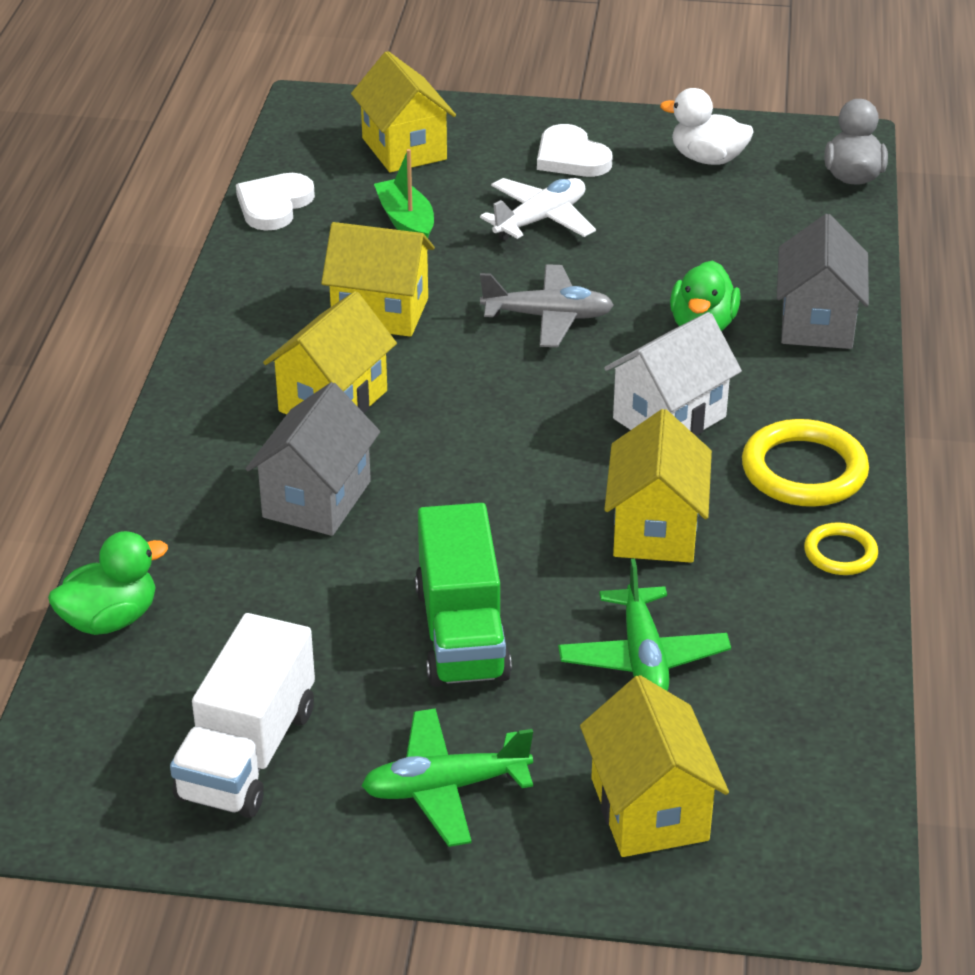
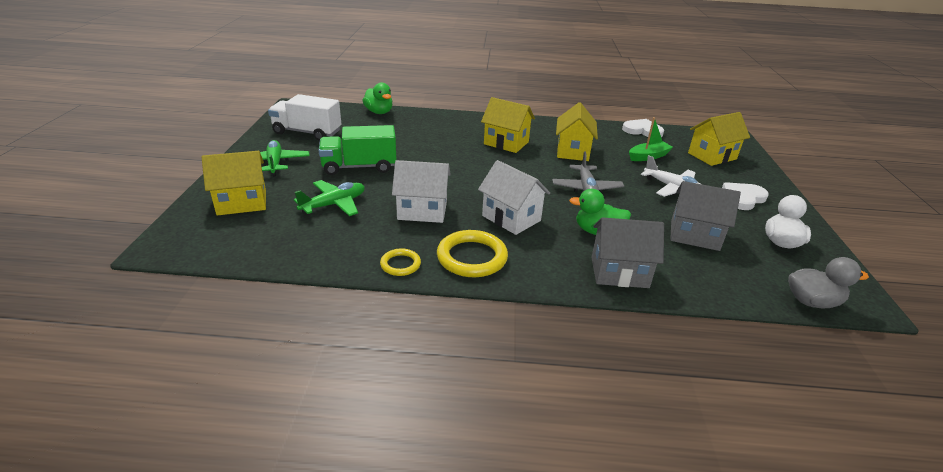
camera: 85 degrees right, 5 degrees down
(317, 499) = (442, 141): grey house -> grey house (694, 235)
(643, 658) = (334, 204): green plane -> green plane turned 150 degrees clockwise
(655, 529) = (422, 211): yellow house -> white house

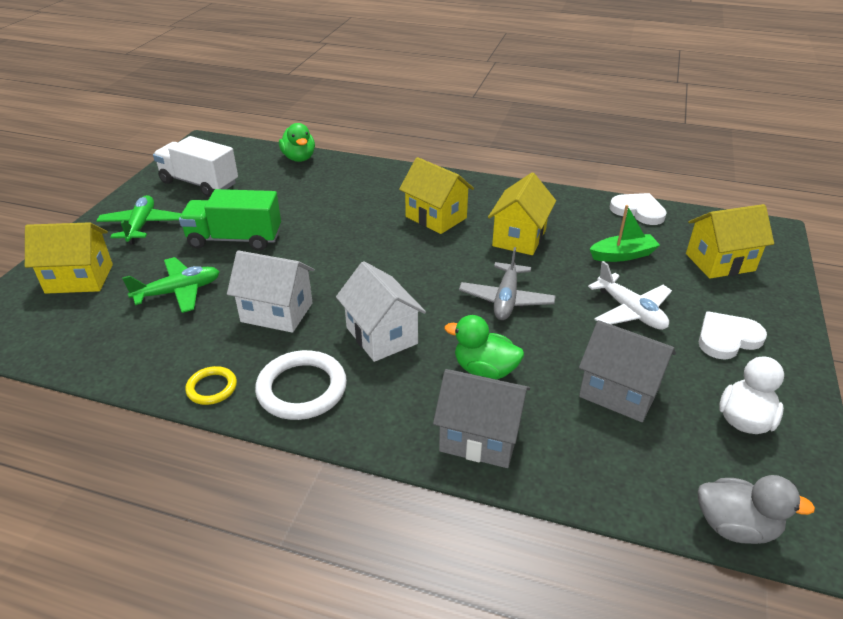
camera: 15 degrees right, 5 degrees up
(472, 257) = (302, 389): yellow ring -> white ring

